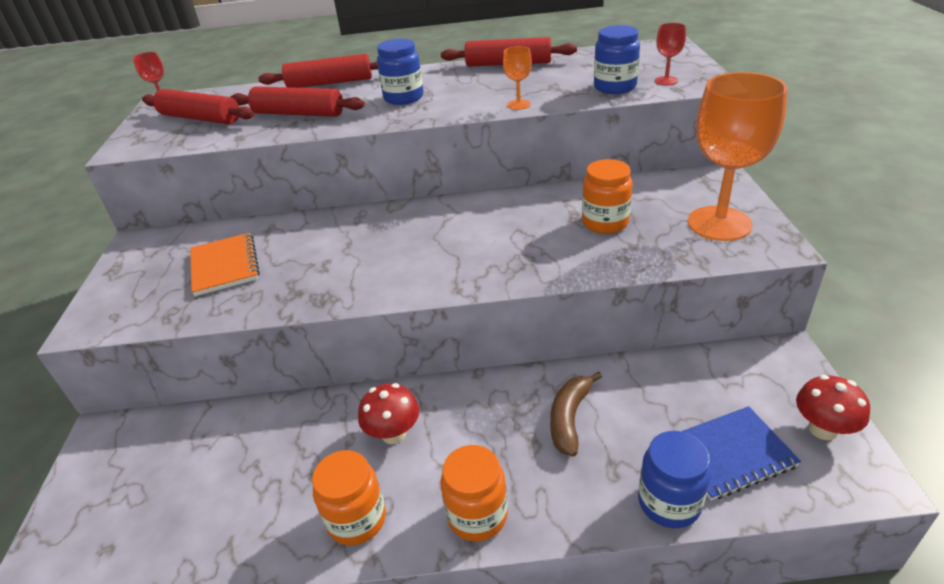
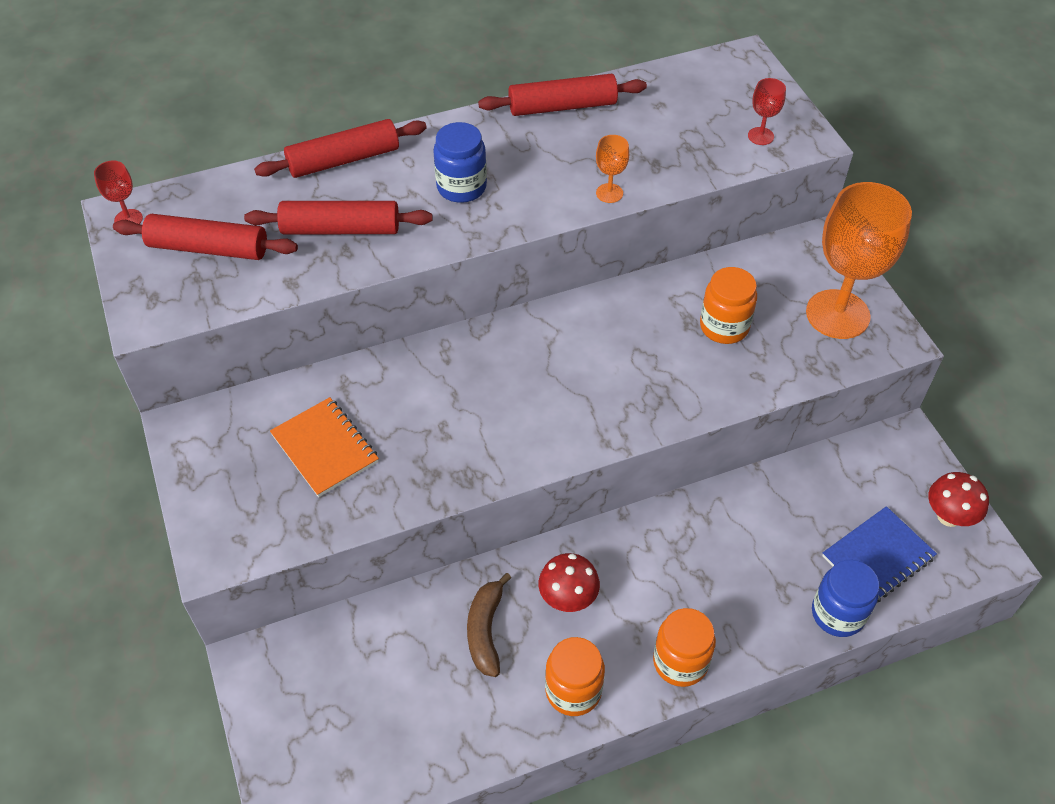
camera: 20 degrees left, 15 degrees up
(569, 418) = (729, 548): brown banana -> brown banana (485, 630)
(614, 87) = (707, 151): blue jar -> none

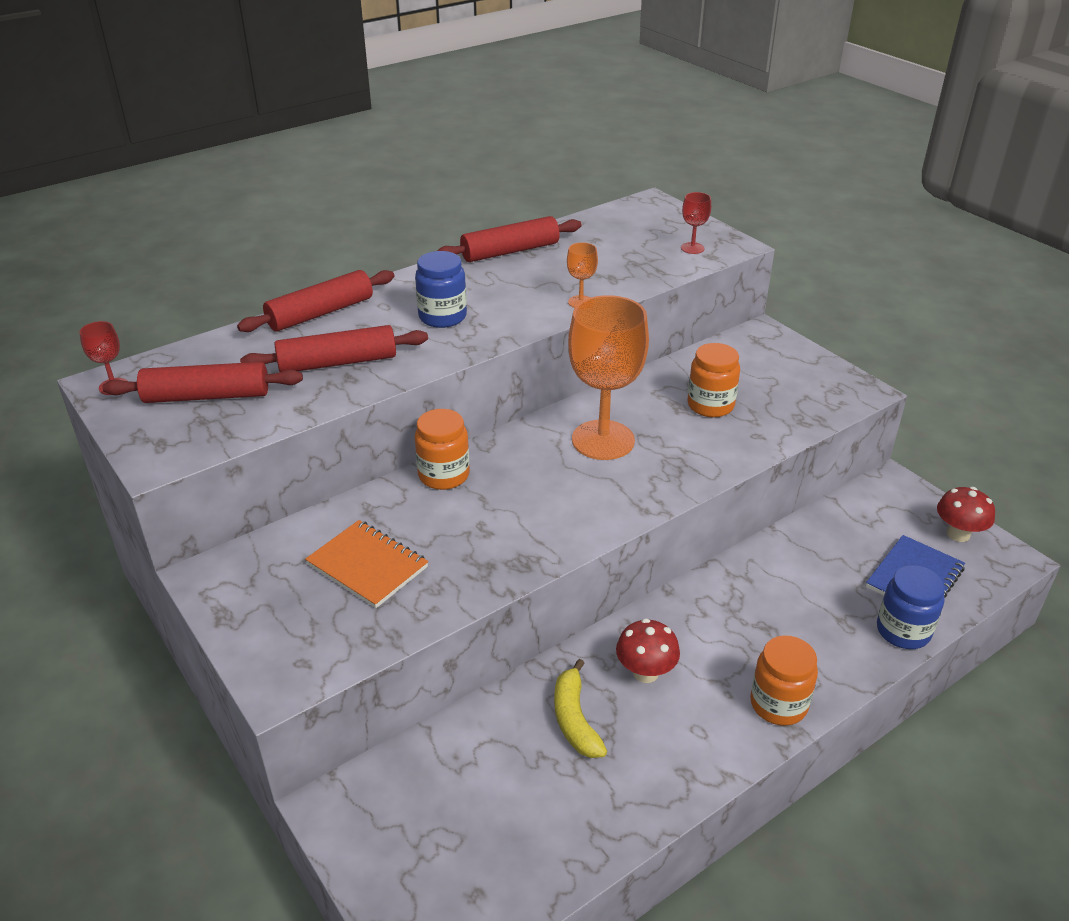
camera: 15 degrees left, 15 degrees down
(485, 630) = (574, 719): brown banana -> yellow banana
(573, 690) = (685, 754): orange jar -> orange jar (444, 475)
(837, 314) = (803, 381): orange goblet -> orange goblet (603, 440)

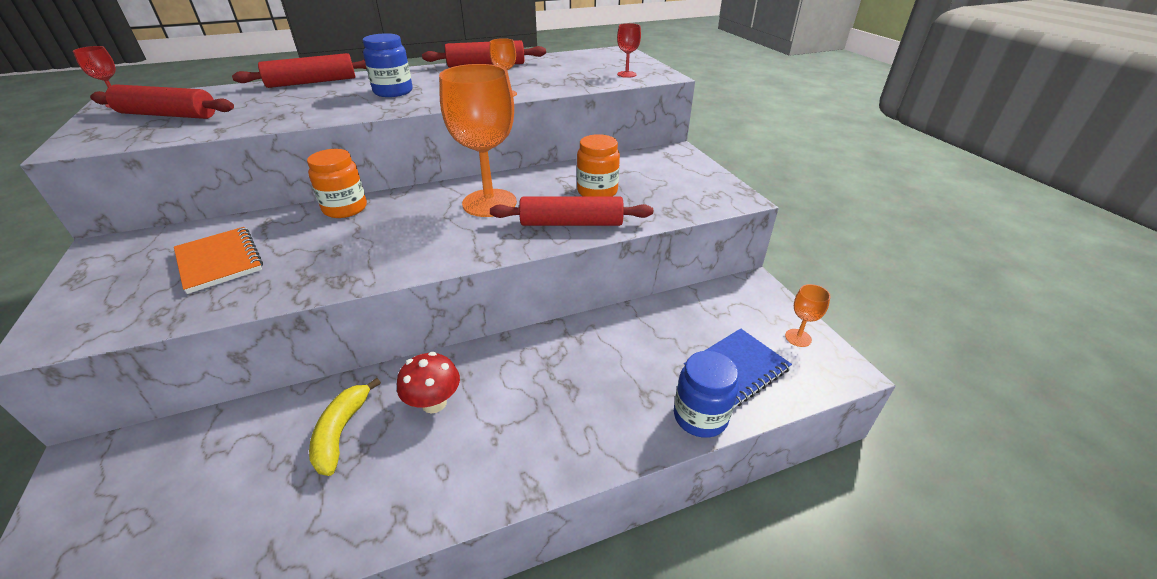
camera: 15 degrees right, 0 degrees up
(337, 362) = (284, 107): red rolling pin -> red rolling pin (571, 223)
(778, 704) = (535, 462): orange jar -> none
(958, 534) = (798, 338): red mushroom -> orange goblet

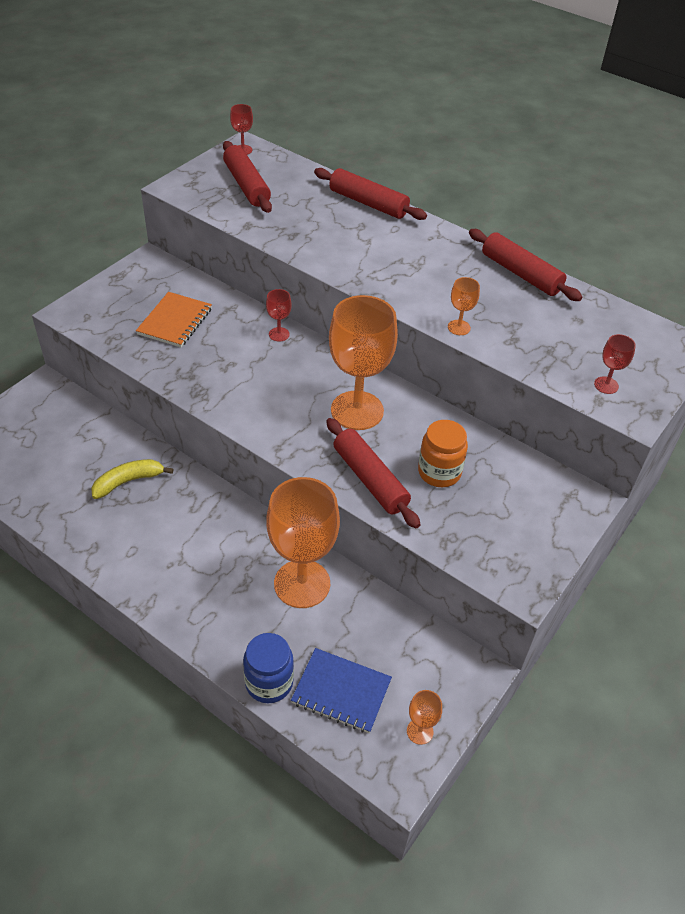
camera: 55 degrees right, 10 degrees up
(345, 208) = (279, 334): orange jar -> red goblet
(393, 92) = (394, 259): blue jar -> none
(434, 403) = (179, 513): red mushroom -> none
(602, 346) = (302, 584): none -> orange goblet

